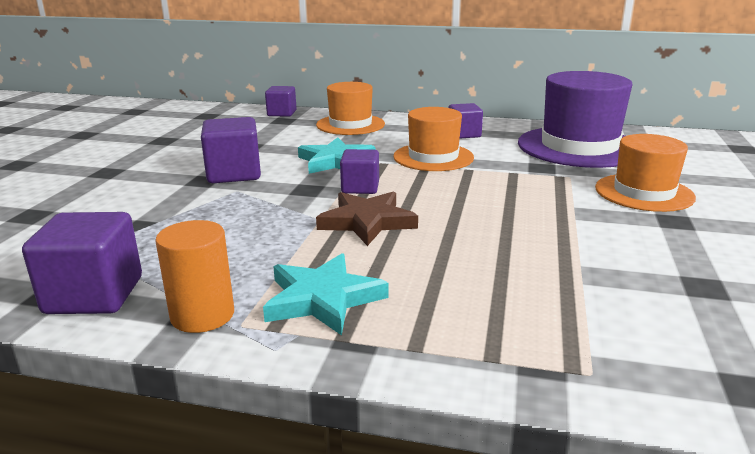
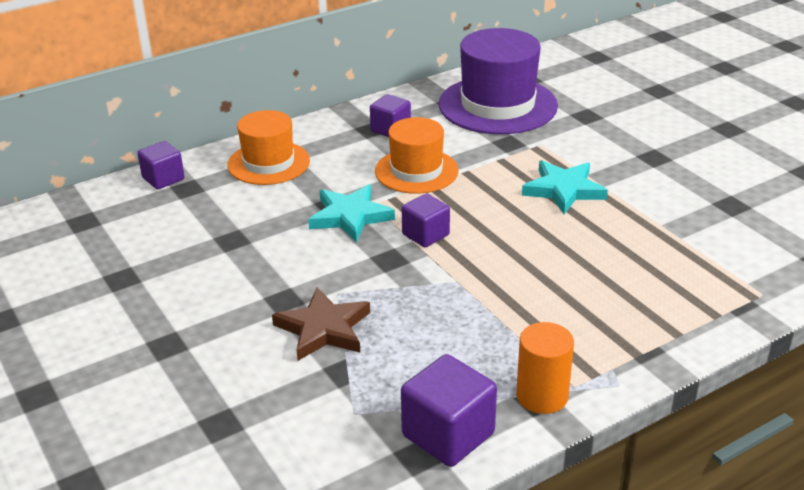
camera: 45 degrees left, 10 degrees up
(234, 174) = (295, 278): purple cube -> none
(323, 299) = (581, 338): turquoise star -> turquoise star (564, 190)
(367, 222) = (492, 264): brown star -> brown star (324, 329)
(644, 192) = (605, 138): orange hat -> none

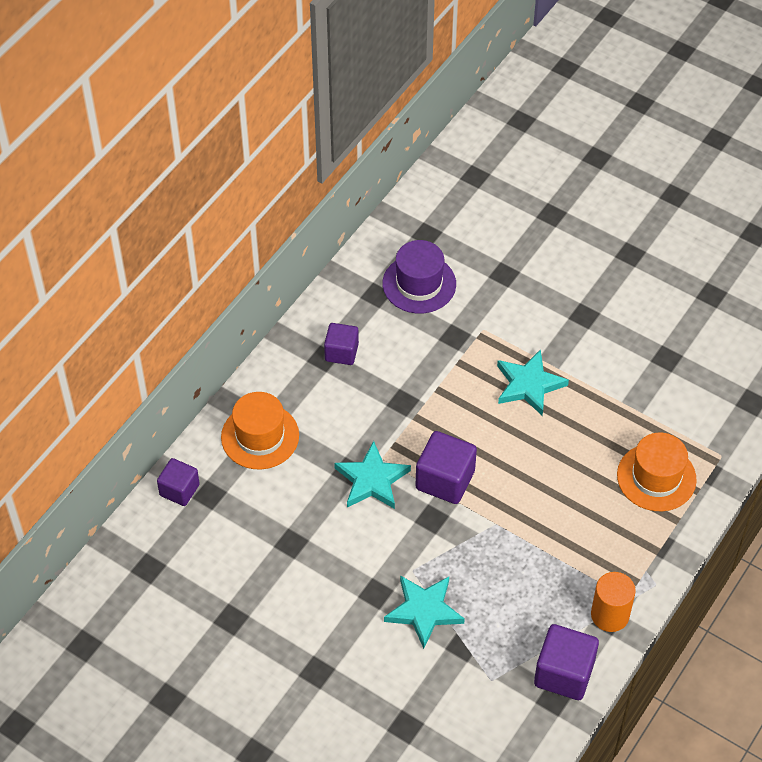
camera: 25 degrees left, 20 degrees up
(324, 329) = (424, 611): brown star -> turquoise star
(416, 171) = (395, 402): orange hat -> orange hat (656, 477)
(425, 235) = (445, 480): purple cube -> purple cube, size x1.54
(497, 105) = (419, 284): purple hat -> purple hat, size x0.64

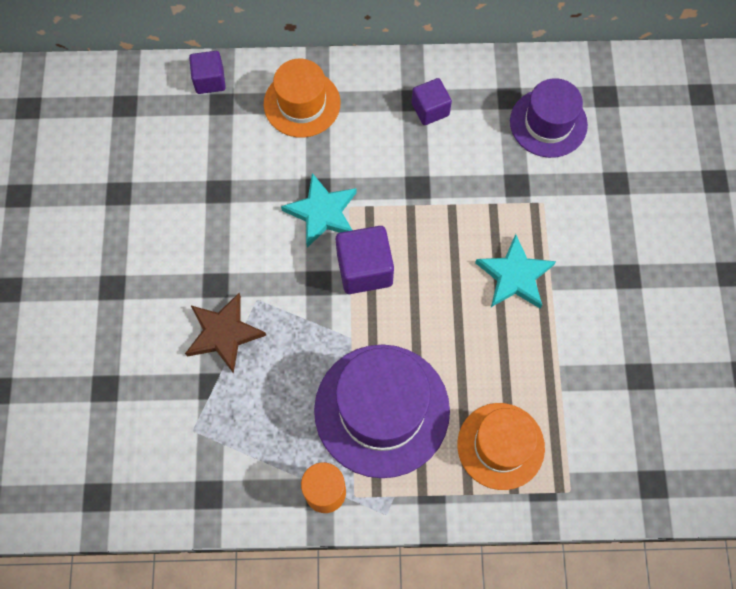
camera: 55 degrees right, 15 degrees up
(424, 611) = (224, 333): turquoise star -> brown star
(564, 673) = (239, 488): purple cube -> none
(571, 538) = (382, 410): none -> purple hat

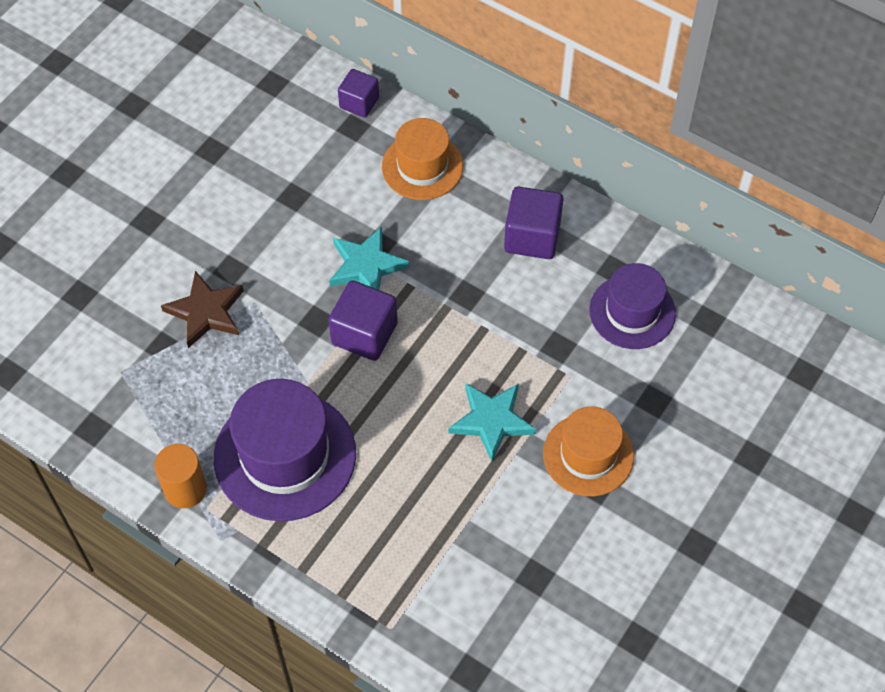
camera: 35 degrees right, 10 degrees down
(430, 109) = (532, 237): purple cube -> purple cube, size x1.54
(500, 446) = (362, 551): orange hat -> orange hat (588, 455)

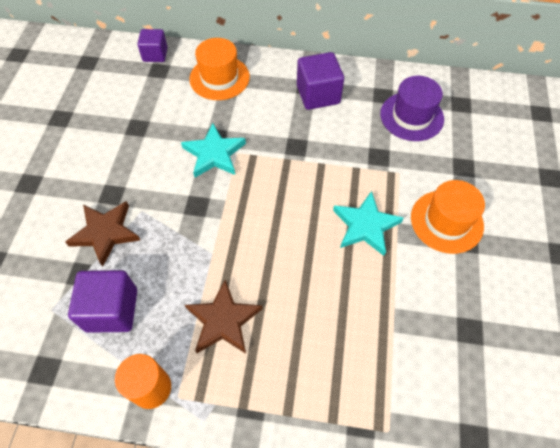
camera: 25 degrees left, 0 degrees up
(285, 455) = (223, 320): purple hat -> brown star
(364, 333) = (238, 201): purple cube -> purple cube (112, 310)

